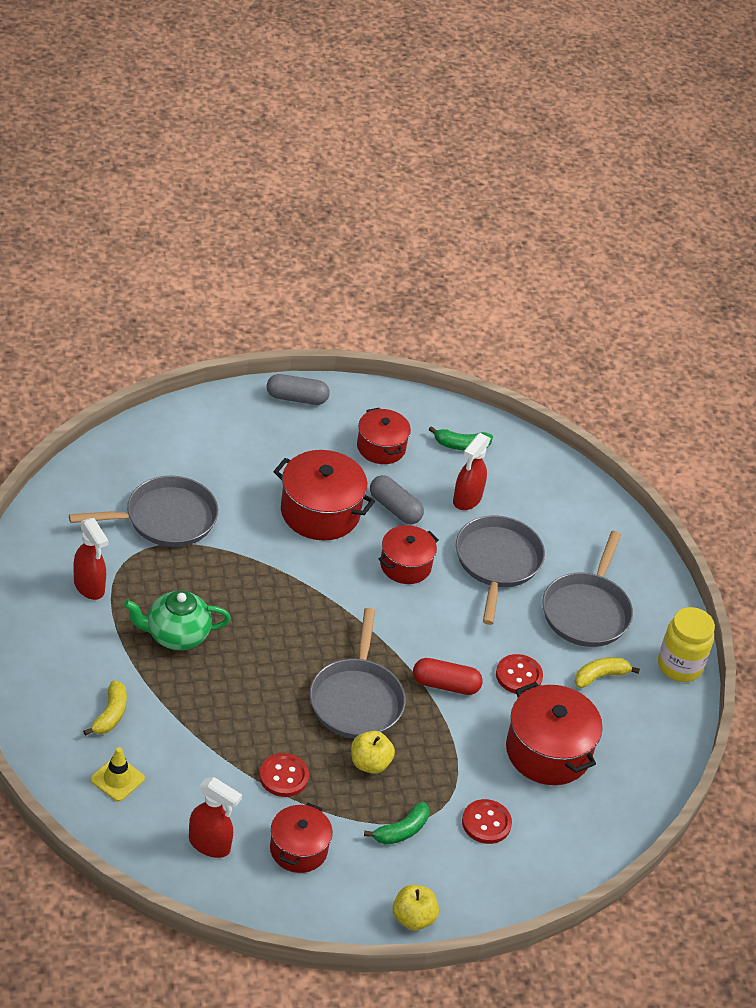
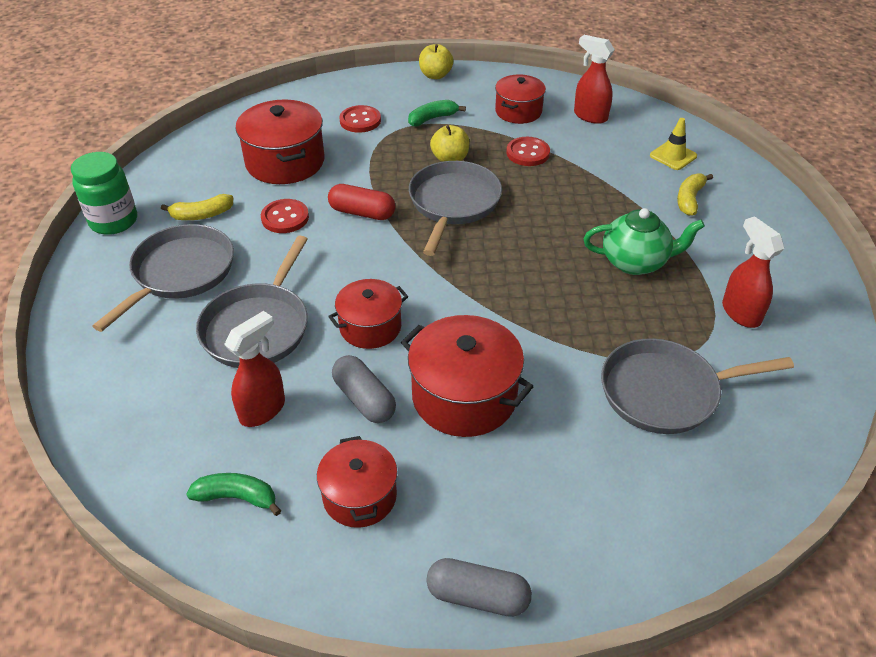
camera: 165 degrees left, 0 degrees up
(679, 666) = (114, 221): yellow jar -> green jar

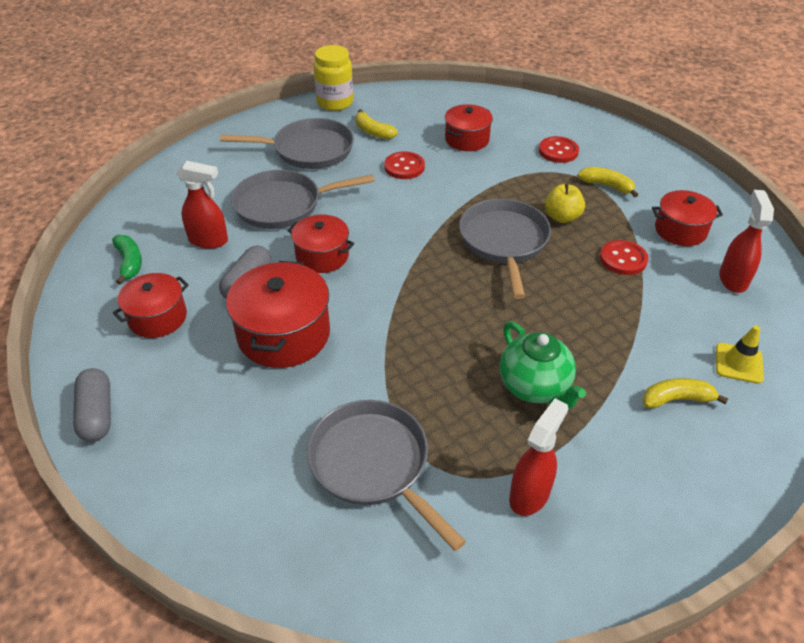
camera: 60 degrees right, 0 degrees up
(114, 221) = (335, 102): green jar -> yellow jar
(285, 162) = (467, 139): red pot -> red pot, size x0.64
(362, 213) = (445, 199): red capsule -> none
(432, 118) = (606, 186): green banana -> yellow banana
(435, 75) = (672, 163): yellow apple -> none
(453, 204) = (504, 242): grey pan -> grey pan turned 75 degrees counterclockwise

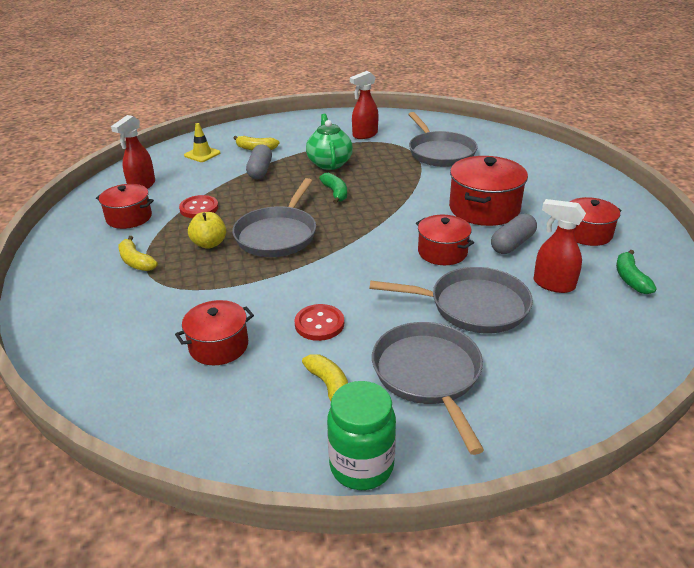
camera: 160 degrees left, 10 degrees down
(97, 414) = (613, 192): grey capsule -> grey capsule (260, 170)
(308, 150) = (428, 375): grey pan -> grey pan turned 60 degrees clockwise
(335, 102) = (361, 466): yellow jar -> green jar
(485, 321) = (335, 193): none -> green banana
(558, 151) = (134, 307): red button -> none

